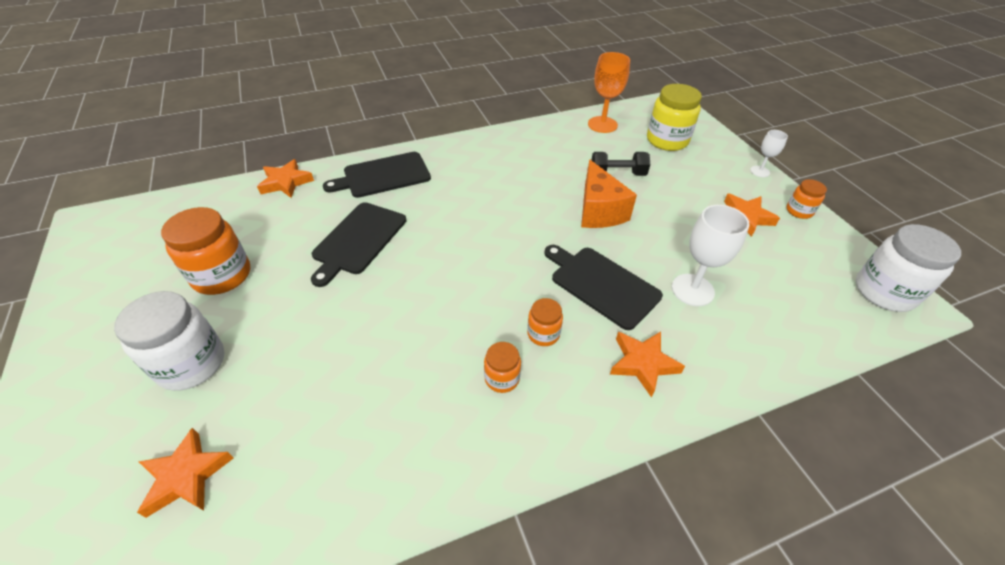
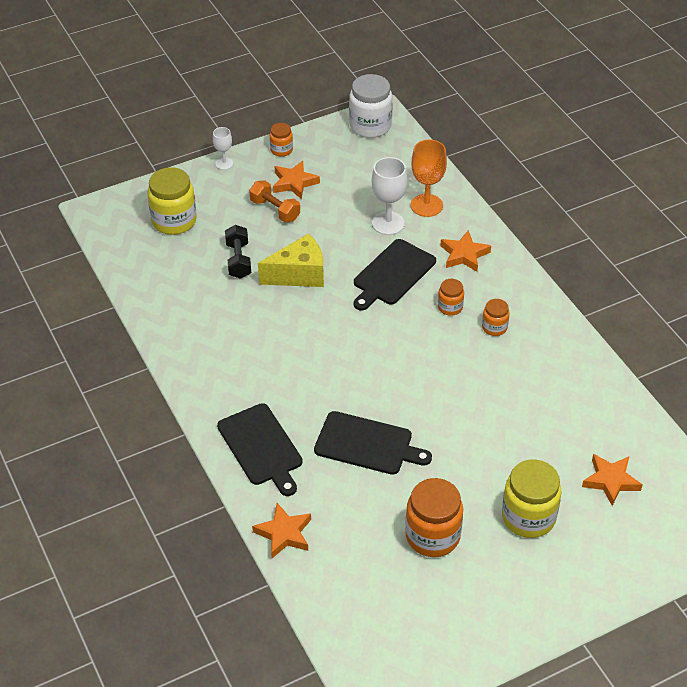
camera: 95 degrees left, 0 degrees up
(191, 363) = (528, 517): white jar -> yellow jar
(599, 211) = (299, 274): orange cheese -> yellow cheese
(602, 124) = (144, 269): orange goblet -> orange goblet (426, 205)
(696, 201) = (275, 210): none -> orange dumbbell

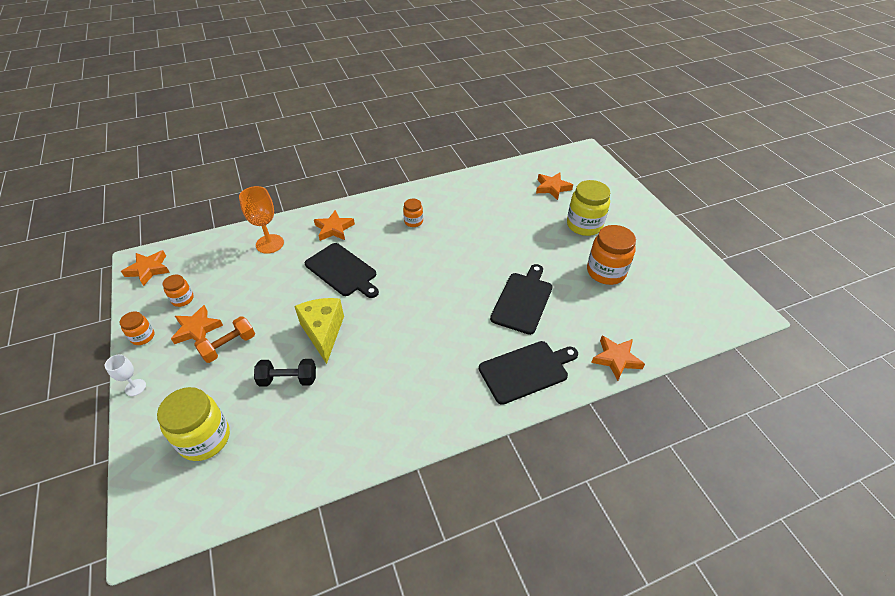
camera: 85 degrees left, 0 degrees up
(370, 126) = (148, 269): white jar -> orange star
(388, 223) = (281, 268): white goblet -> none
(450, 307) = (388, 242): orange jar -> orange jar (182, 299)

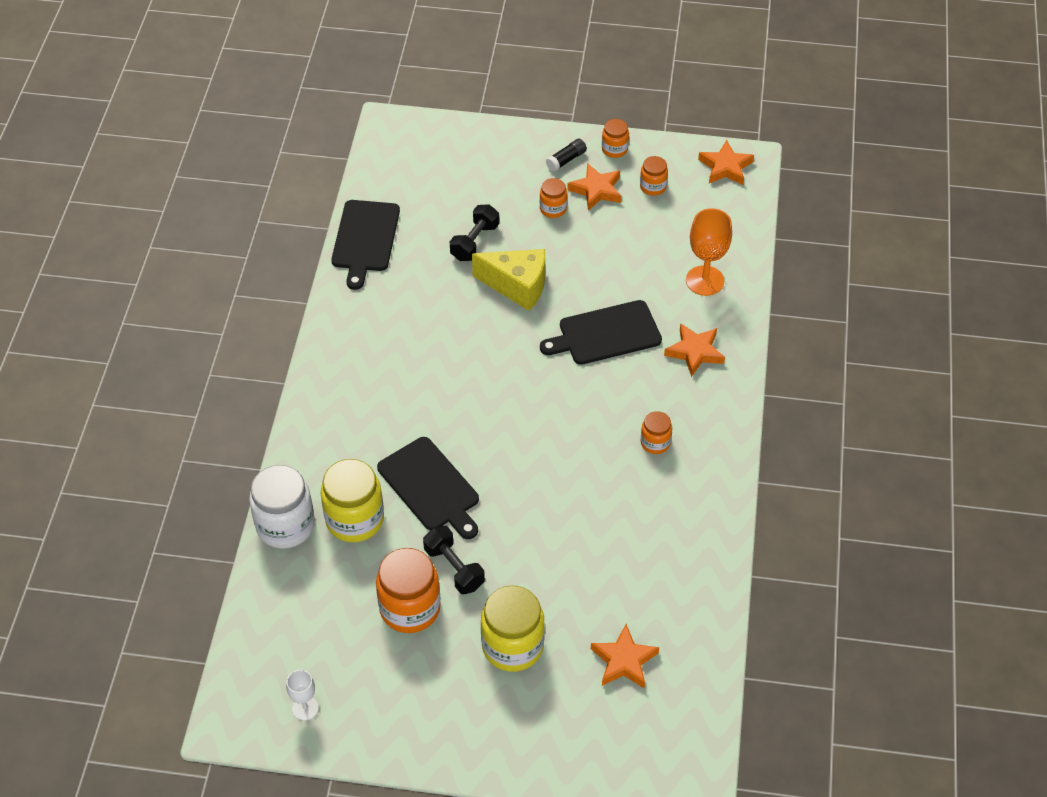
camera: 120 degrees right, 5 degrees up
(135, 387) = (547, 136): white goblet -> white goblet (305, 708)
(165, 362) = (566, 160): none -> black glue stick
(205, 438) = (451, 172): yellow jar -> yellow jar (355, 519)
(229, 346) = (553, 209): orange dumbbell -> orange jar
(526, 370) = (336, 434): black cutting board -> black cutting board (365, 239)
(564, 265) = (454, 568): none -> black dumbbell
(616, 359) = (285, 525): orange star -> white jar

